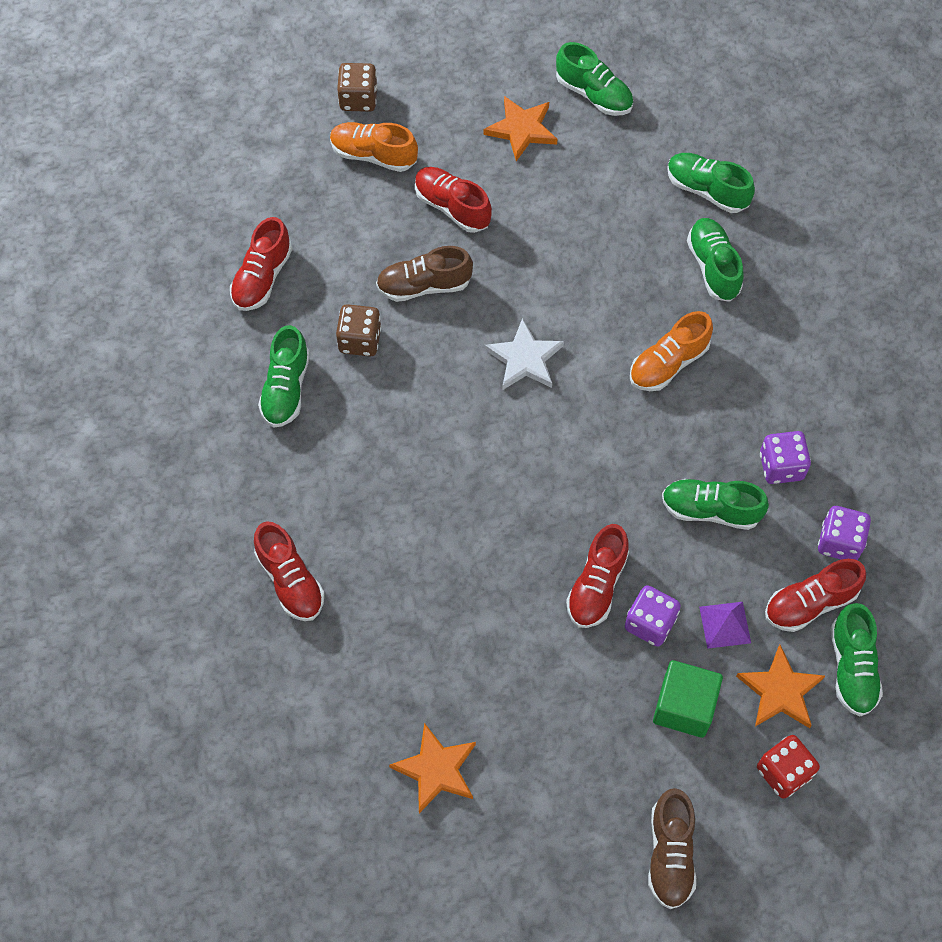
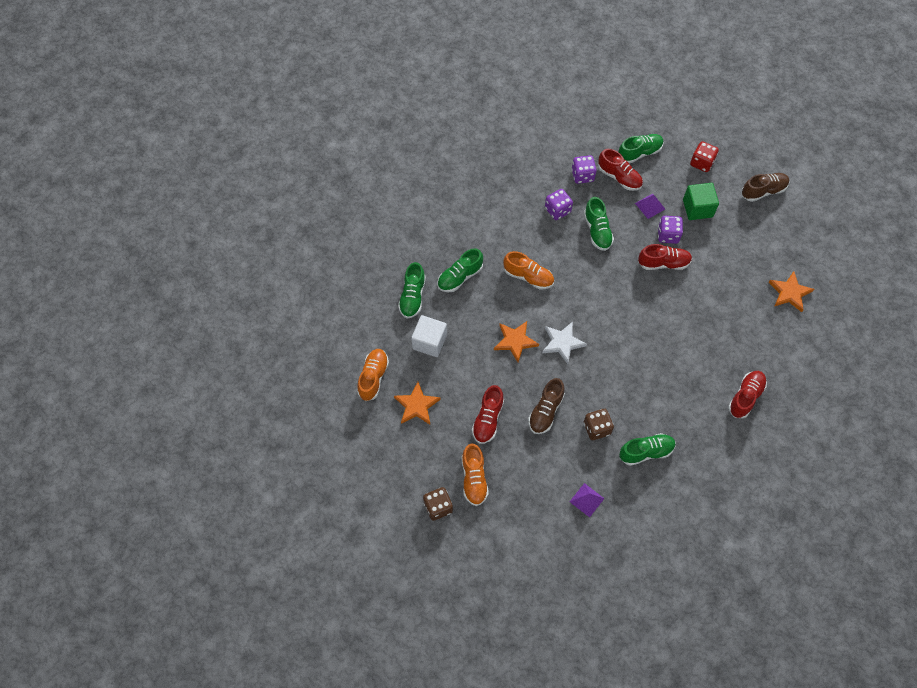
camera: 115 degrees left, 0 degrees up
(262, 277) = (587, 500): red shoe -> purple pyramid
(424, 285) = (545, 411): brown shoe -> brown shoe turned 60 degrees clockwise
(593, 94) = (373, 377): green shoe -> orange shoe
(617, 183) = (429, 342): none -> white cube
(780, 691) = (667, 175): orange star -> orange star (515, 341)

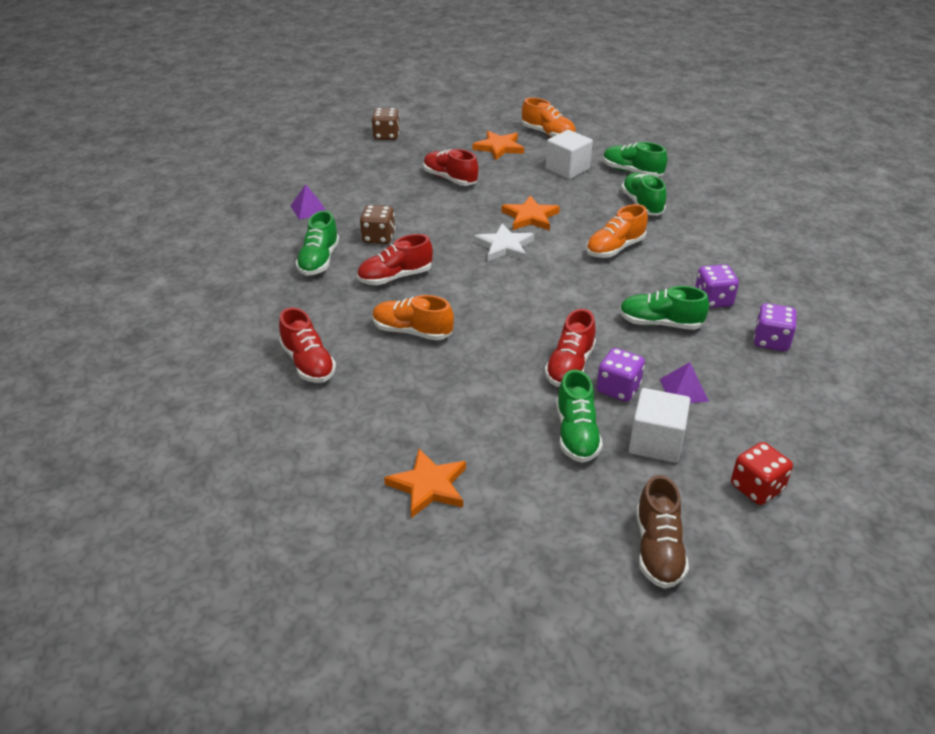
camera: 115 degrees right, 25 degrees down
(474, 478) = (395, 158): orange shoe -> orange shoe (412, 332)
(545, 411) = (428, 213): brown shoe -> none
(619, 177) = (755, 377): red shoe -> red shoe (395, 277)
(639, 153) = (802, 416): green shoe -> green shoe (576, 434)
(697, 208) = (656, 442): green cube -> white cube

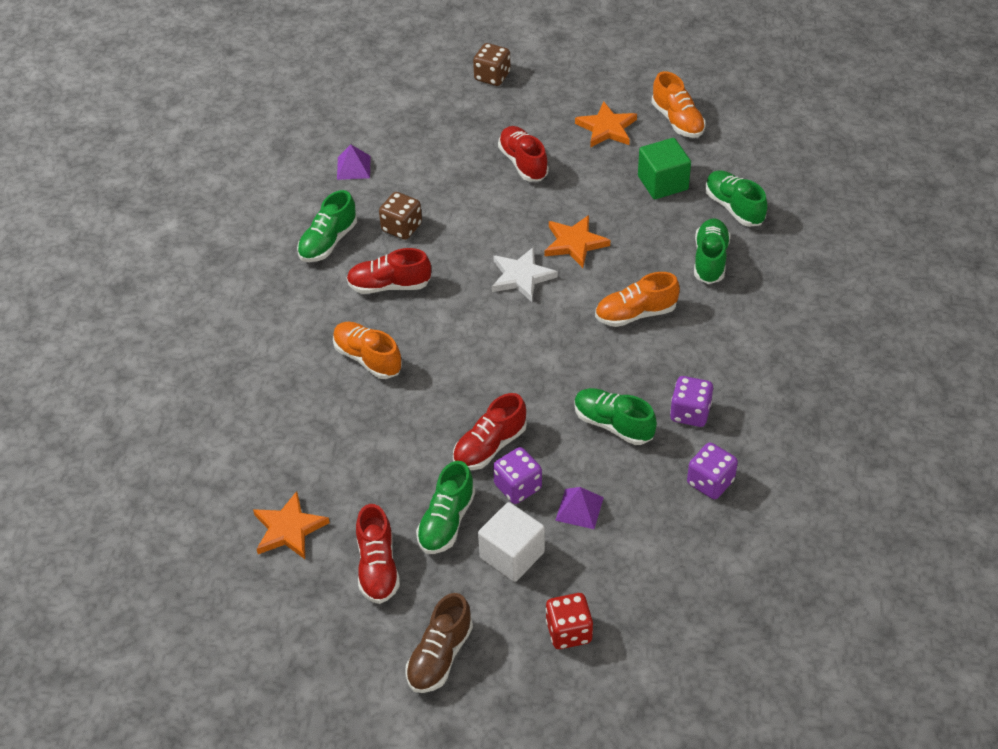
camera: 25 degrees right, 10 degrees up
(308, 363) = (256, 366): red shoe -> red shoe (377, 567)
(567, 169) = (662, 183): white cube -> green cube

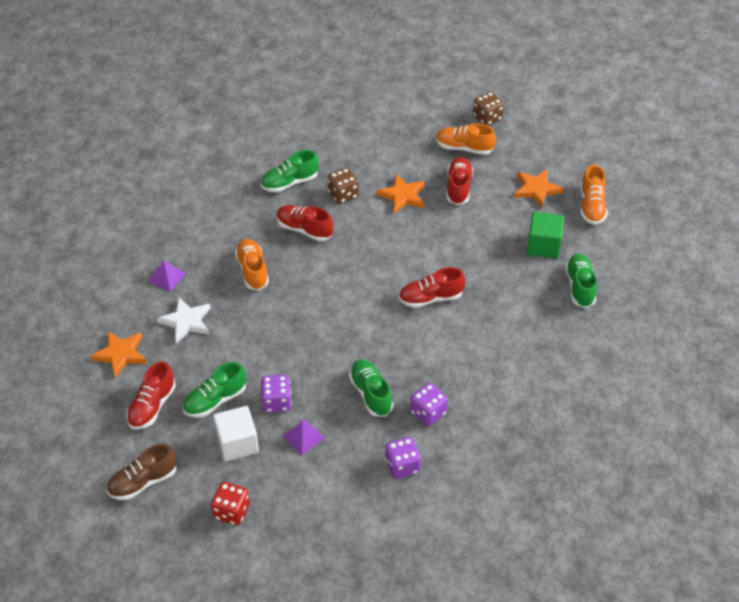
camera: 30 degrees right, 0 degrees up
(353, 167) = (345, 140): purple pyramid -> purple pyramid (167, 277)
(490, 446) = (281, 366): red shoe -> red shoe (431, 298)
(521, 277) = (393, 265): white star -> white star (186, 321)
(575, 243) = (447, 259): orange star -> orange star (403, 196)
(636, 314) = (448, 327): orange shoe -> orange shoe (464, 148)
(710, 260) = (531, 315): green shoe -> none

